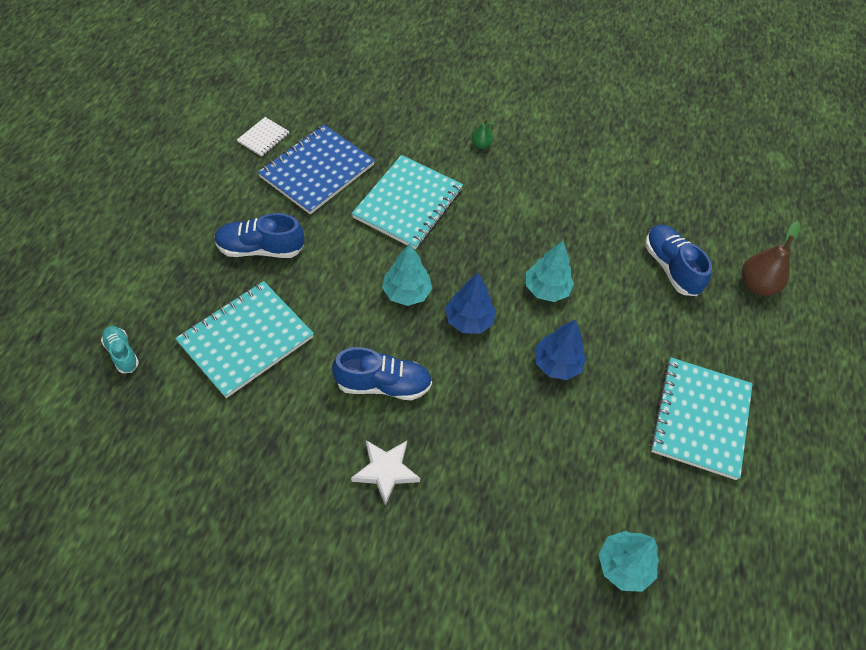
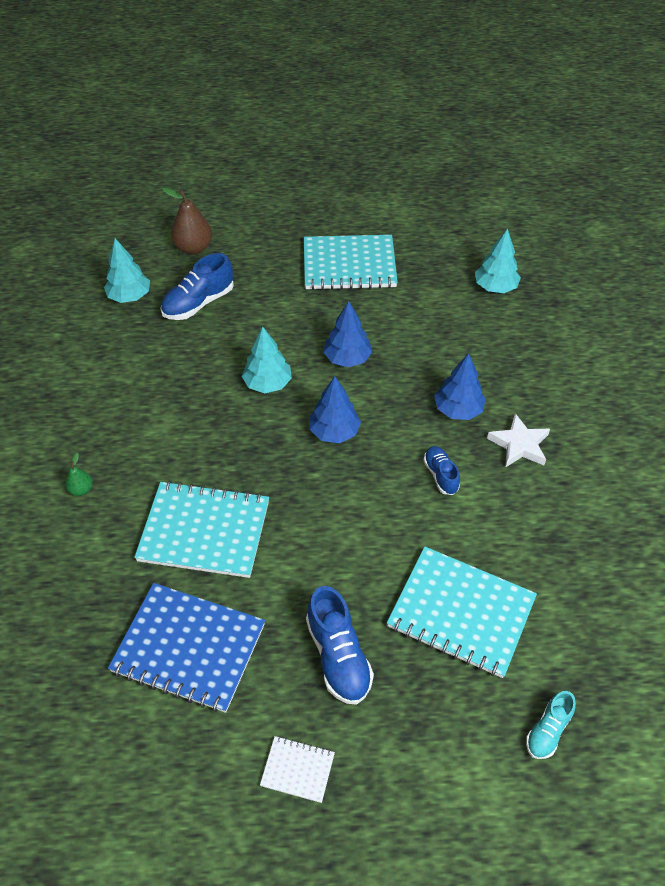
camera: 105 degrees left, 5 degrees down
(263, 138) = (151, 744): white notebook -> white notebook (297, 770)
(383, 384) = (440, 475): blue shoe -> blue shoe, size x0.60
(406, 293) = (328, 492): turquoise tree -> turquoise tree (130, 296)
(452, 435) = (458, 410): none -> blue tree

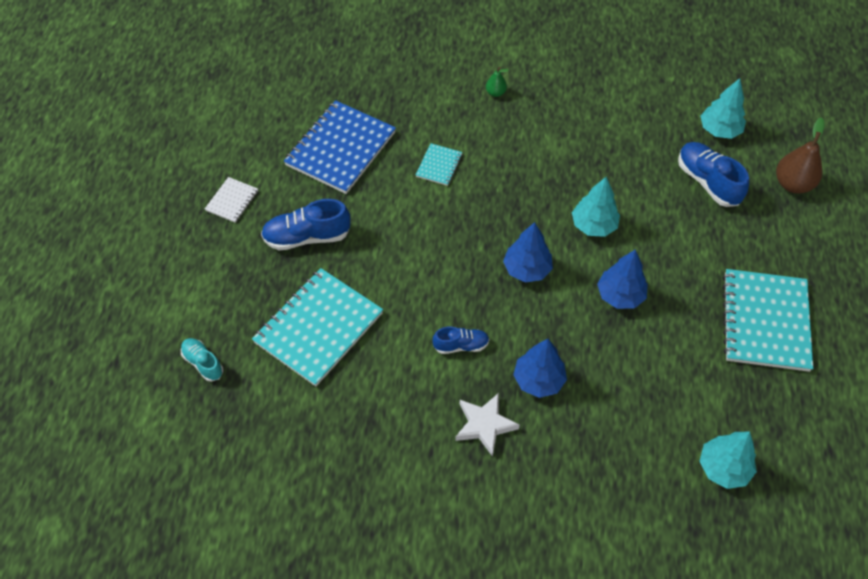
camera: 100 degrees right, 5 degrees up
(204, 531) = (439, 165): turquoise notebook -> turquoise notebook, size x0.46

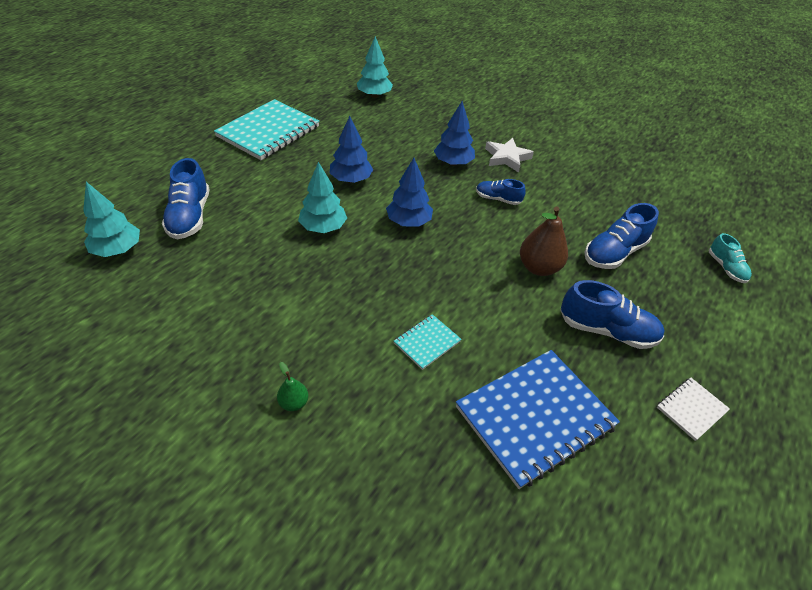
camera: 155 degrees left, 10 degrees down
(318, 328) = (614, 253): turquoise notebook -> blue shoe
(792, 184) = (127, 187): brown pear -> brown pear (538, 268)

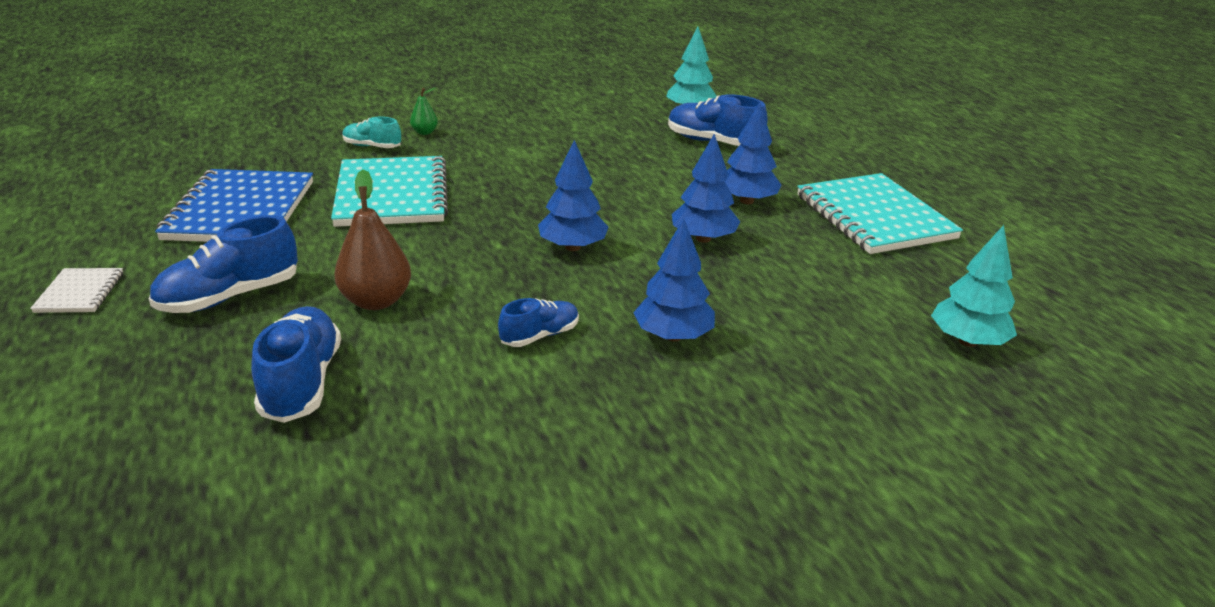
camera: 125 degrees right, 15 degrees down
(285, 177) = (747, 201): none -> blue tree
(323, 227) = (622, 196): turquoise tree -> none
(427, 342) = (391, 195): turquoise notebook -> turquoise notebook, size x2.16
(507, 158) = (639, 403): white star -> none
(726, 268) = (93, 490): turquoise shoe -> turquoise shoe (372, 146)

